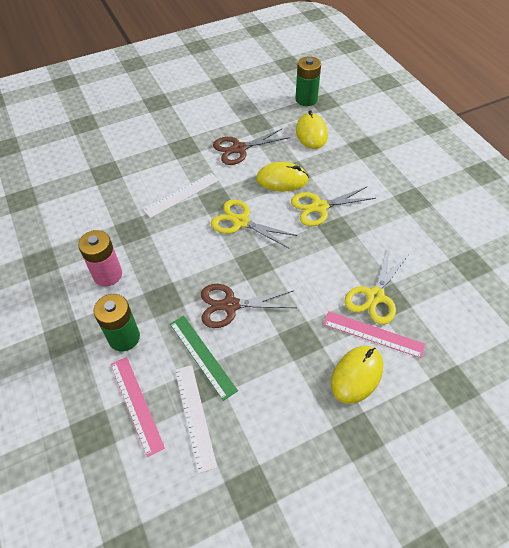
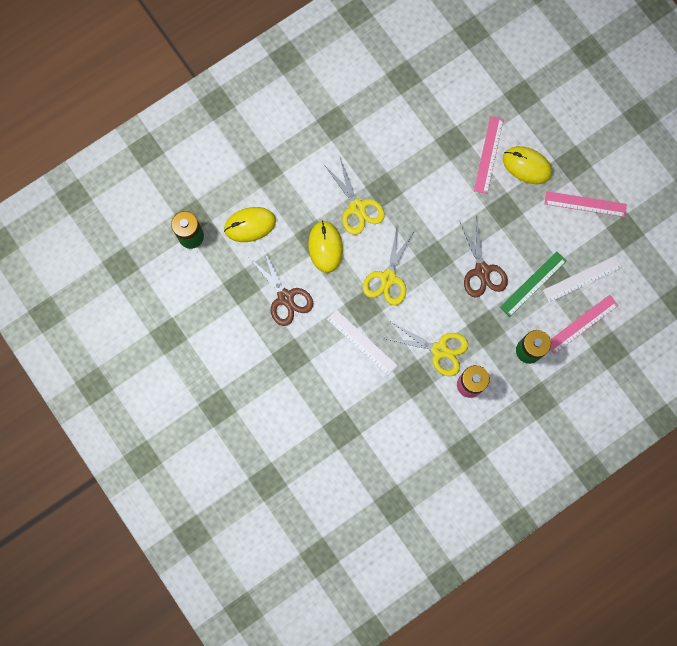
camera: 100 degrees left, 25 degrees up
(297, 441) = (585, 204): none -> pink ruler
(375, 296) = (452, 154): yellow scissors -> yellow scissors (439, 350)

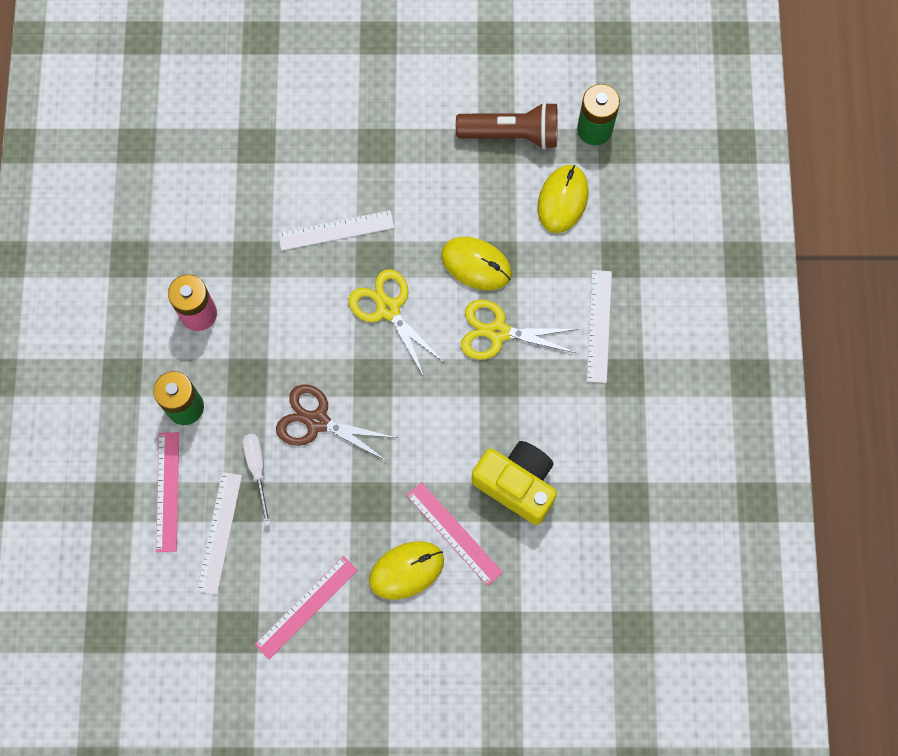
camera: 125 degrees right, 5 degrees down
(227, 282) = (512, 134): none -> brown flashlight
(285, 297) = (448, 183): brown scissors -> none
(314, 155) = (599, 326): none -> white ruler
(437, 140) = (517, 484): none -> yellow camera
(439, 350) = (263, 308): yellow scissors -> none
(533, 284) = (257, 469): green ruler -> white screwdriver

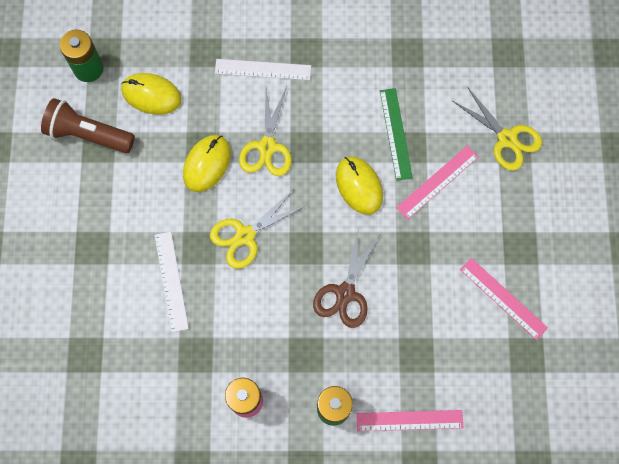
camera: 90 degrees left, 0 degrees up
(219, 532) = (444, 373): white ruler -> none
(257, 469) = (388, 342): white screwdriver -> none
(406, 570) = (469, 219): yellow mouse -> yellow mouse (359, 186)
(512, 134) = (88, 134): brown flashlight -> brown flashlight turned 75 degrees counterclockwise
(512, 623) = (507, 139): none -> yellow scissors
(517, 484) = (395, 134): yellow camera -> green ruler

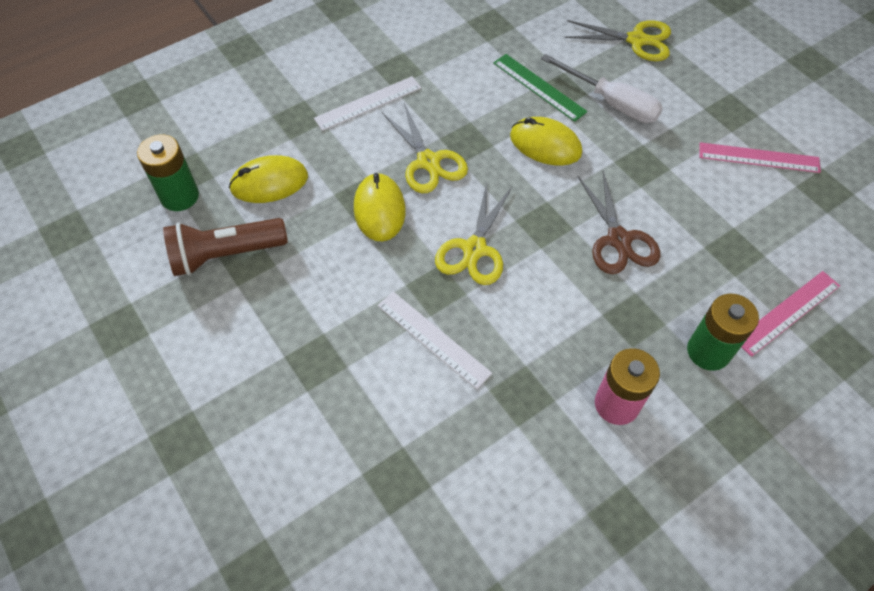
camera: 35 degrees left, 15 degrees down
(437, 182) = (611, 103): pink ruler -> white screwdriver

